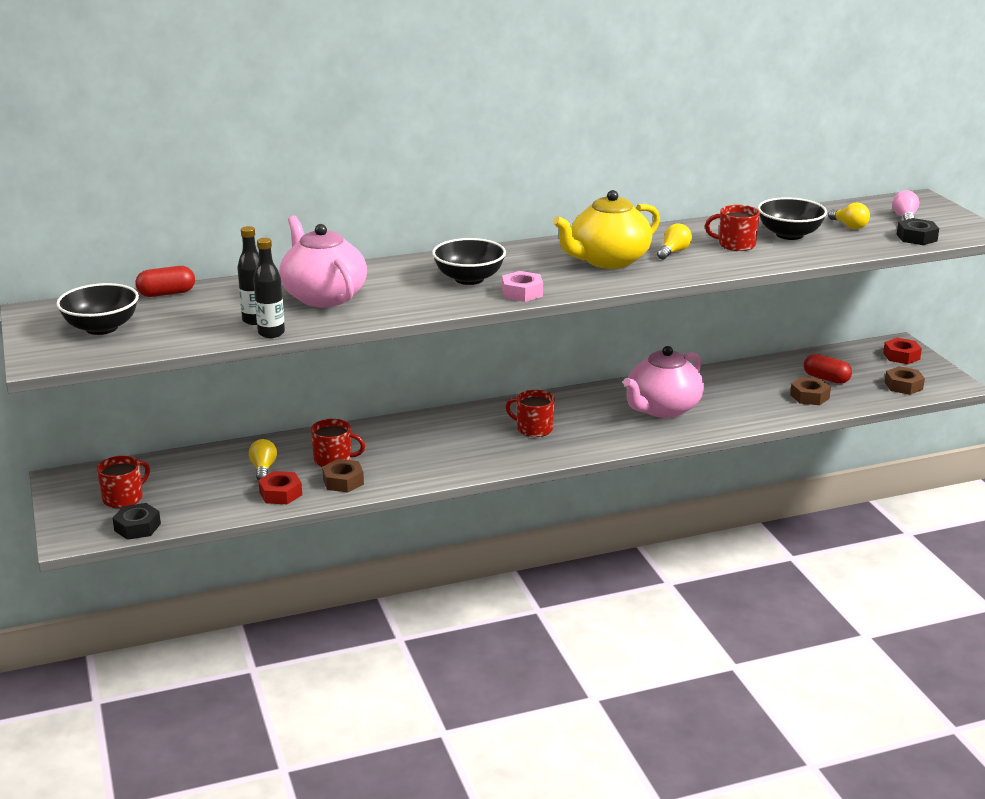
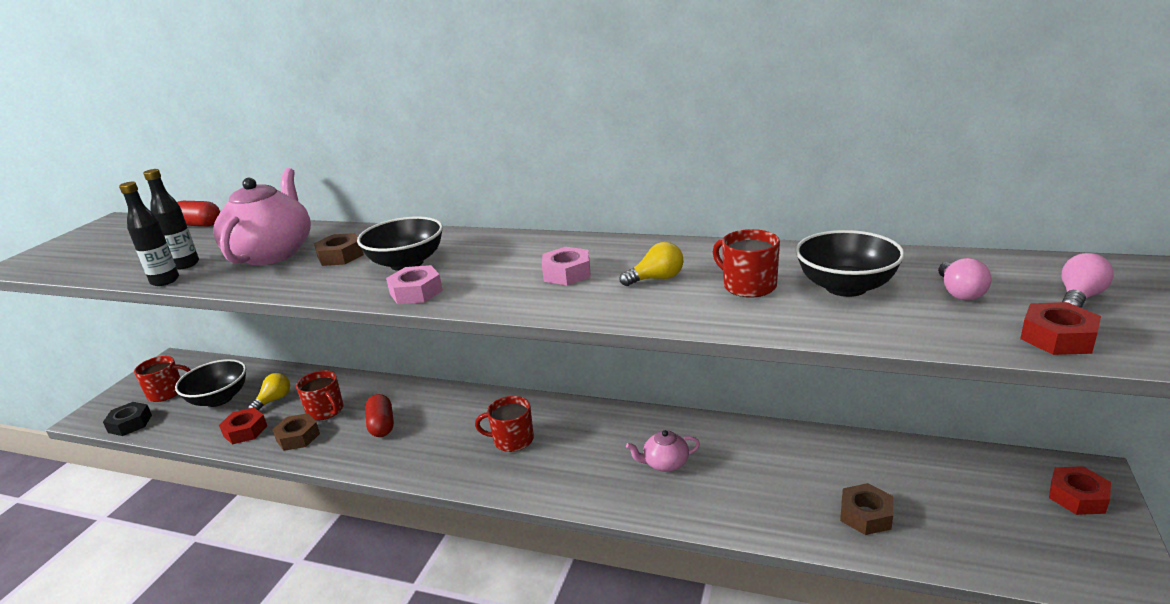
camera: 40 degrees right, 0 degrees up
(101, 328) = (103, 245): black bowl -> black bowl (219, 399)
(533, 429) = (512, 440): red mug -> red mug turned 60 degrees counterclockwise
(608, 261) = (567, 273): yellow teapot -> pink nut
(662, 408) = (665, 463): pink teapot -> pink teapot, size x0.49
(826, 379) = (919, 495): red capsule -> red capsule (382, 425)
(849, 226) = (959, 293): yellow light bulb -> pink light bulb
(903, 386) = (1033, 551): brown nut -> brown nut (340, 256)
(916, 237) = (1057, 338): black nut -> red nut

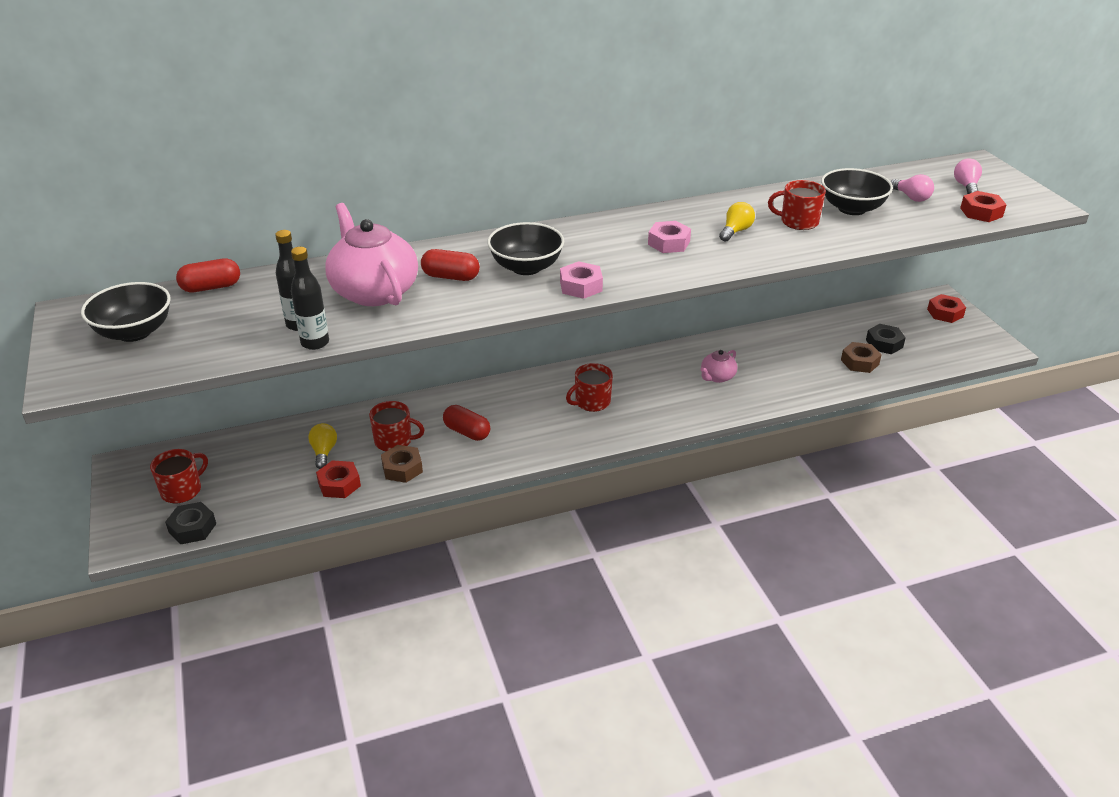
camera: 40 degrees left, 10 degrees up
(219, 399) = (259, 473): black bowl -> black bowl (134, 332)
(340, 256) = (451, 277): brown nut -> red capsule
(929, 504) = (884, 343): none -> black nut

